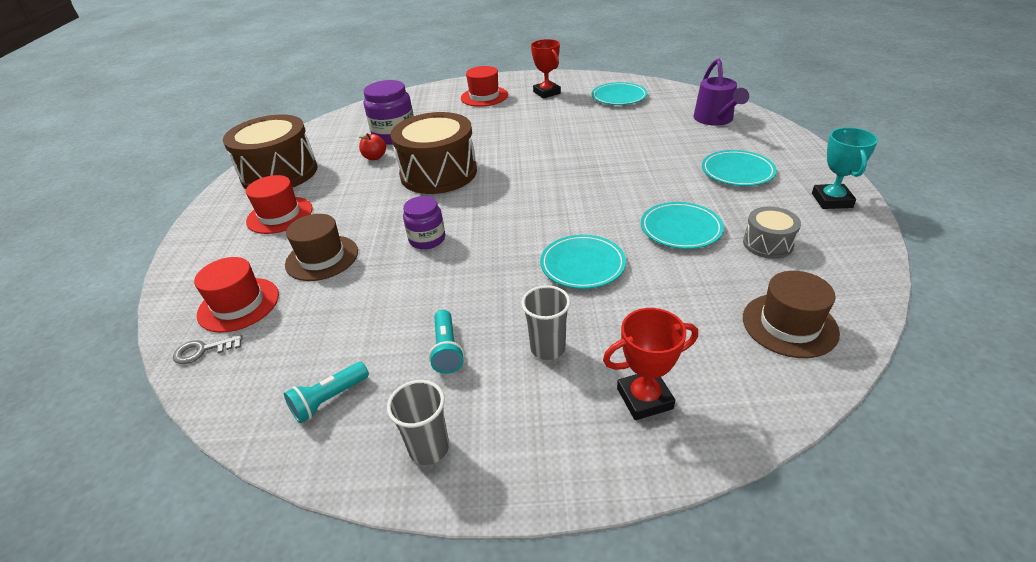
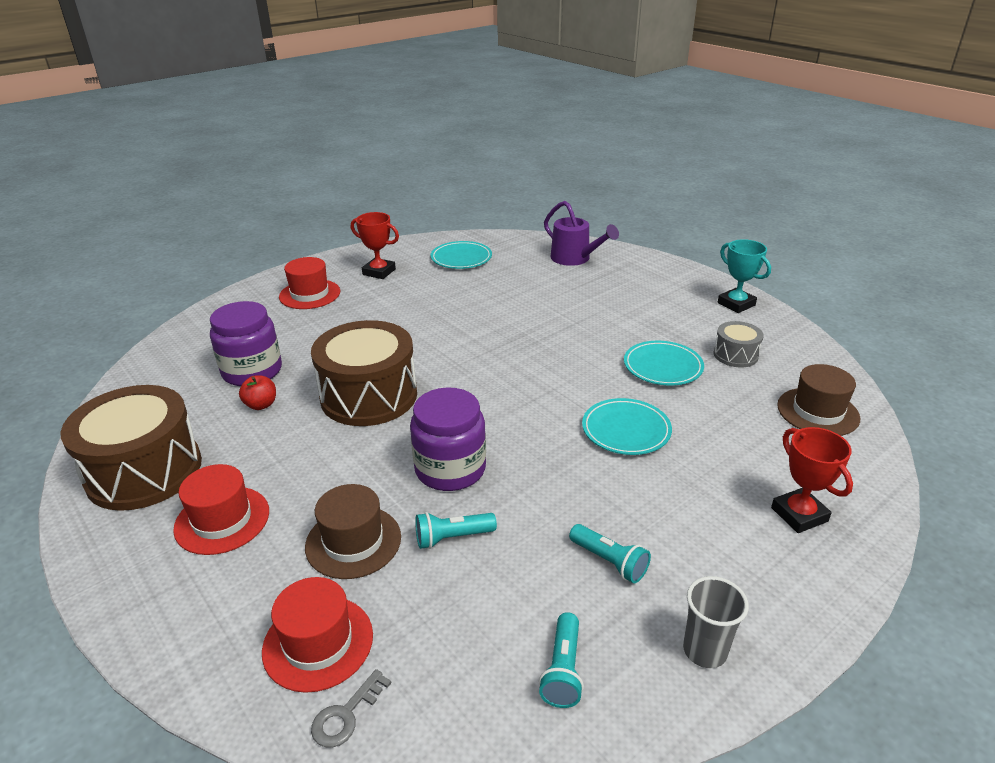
camera: 40 degrees left, 5 degrees down
(374, 283) = (452, 538): none -> turquoise flashlight
(427, 239) = (450, 469): purple jar -> purple jar, size x1.59
(548, 348) = (687, 514): grey cup -> none
(644, 398) = (799, 514): red trophy -> red trophy turned 60 degrees counterclockwise
(737, 172) = (646, 301): turquoise plate -> none

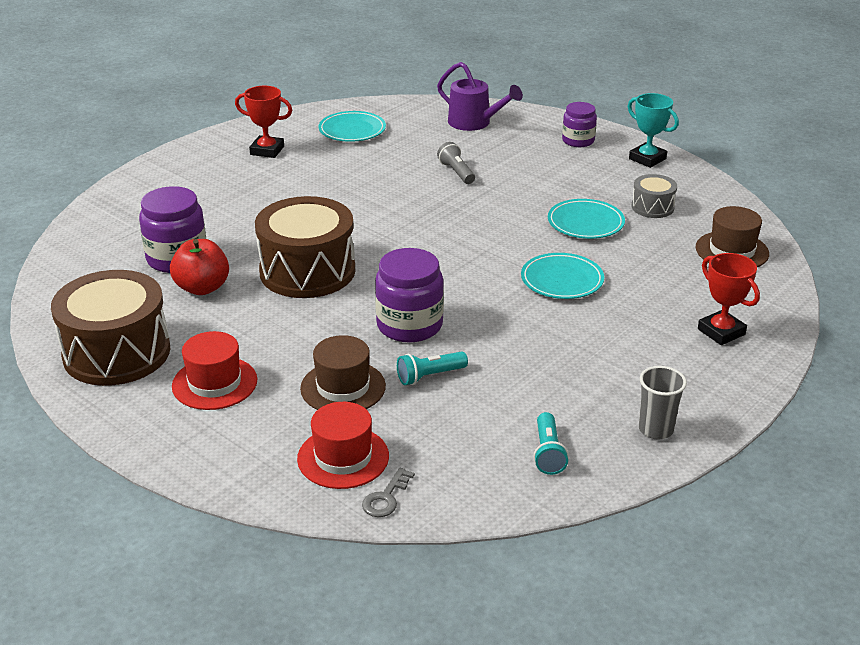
camera: 10 degrees left, 0 degrees up
(261, 405) = (202, 288): red apple -> red apple, size x1.63
(310, 294) = (201, 179): red hat -> none
(545, 304) = (456, 172): none -> grey flashlight
(609, 561) = (569, 380): turquoise flashlight -> none
(670, 282) = (578, 141): none -> purple jar

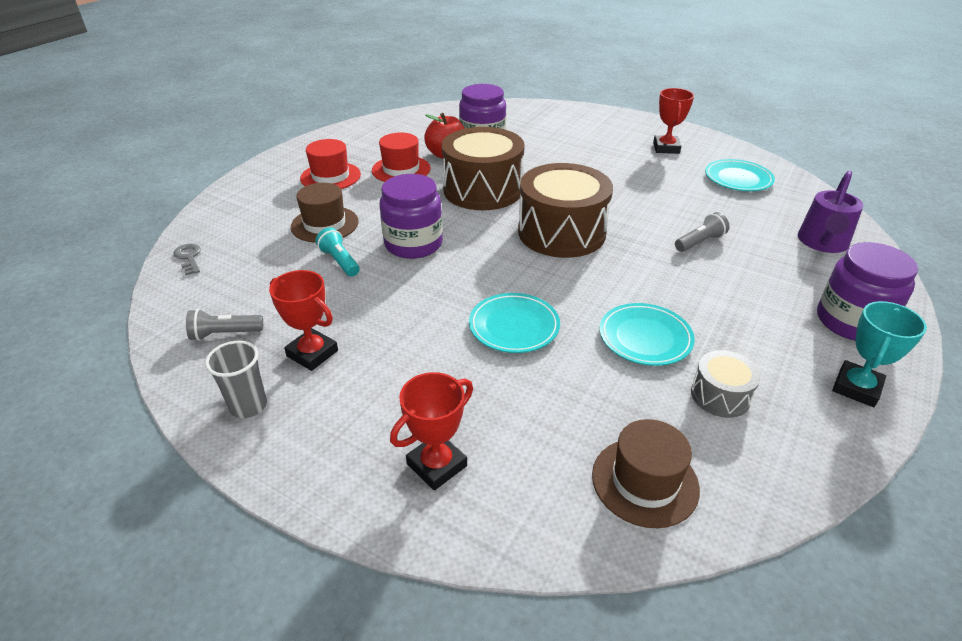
camera: 80 degrees right, 5 degrees up
(117, 353) = (364, 141): brown drum -> brown drum (561, 232)
(343, 457) = (239, 235): red hat -> red hat (401, 169)
(386, 498) = (189, 257): grey key -> grey key turned 45 degrees clockwise
(548, 453) = (225, 334): turquoise flashlight -> grey flashlight
(578, 141) = (851, 321): purple jar -> purple jar, size x1.59
(586, 393) = (312, 353): none -> red trophy

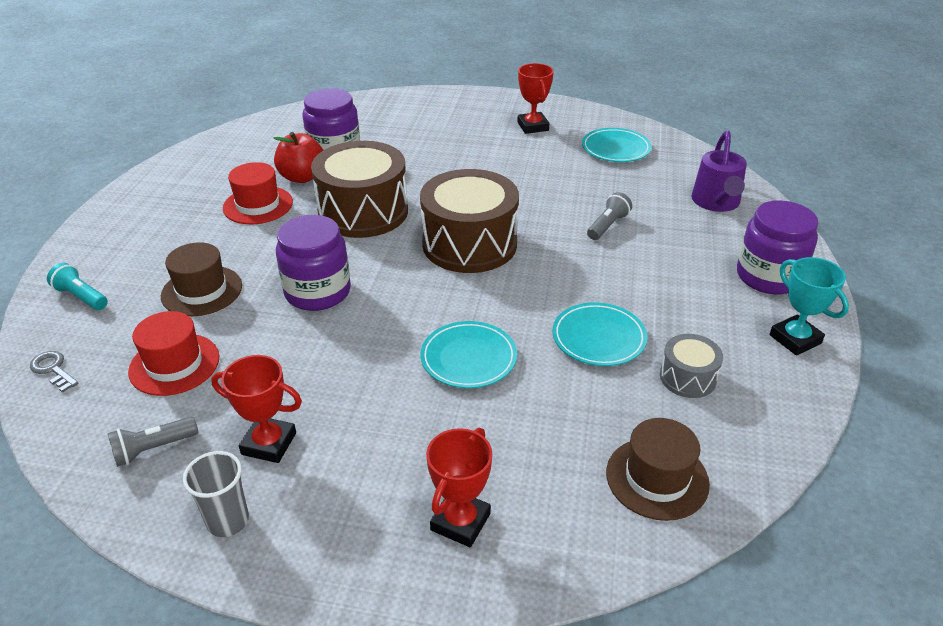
camera: 20 degrees left, 0 degrees up
(330, 176) = (177, 230): red hat -> red hat (174, 364)
(340, 261) = (243, 331): turquoise flashlight -> turquoise flashlight (81, 297)
(856, 388) = (795, 339): turquoise trophy -> turquoise trophy turned 45 degrees counterclockwise

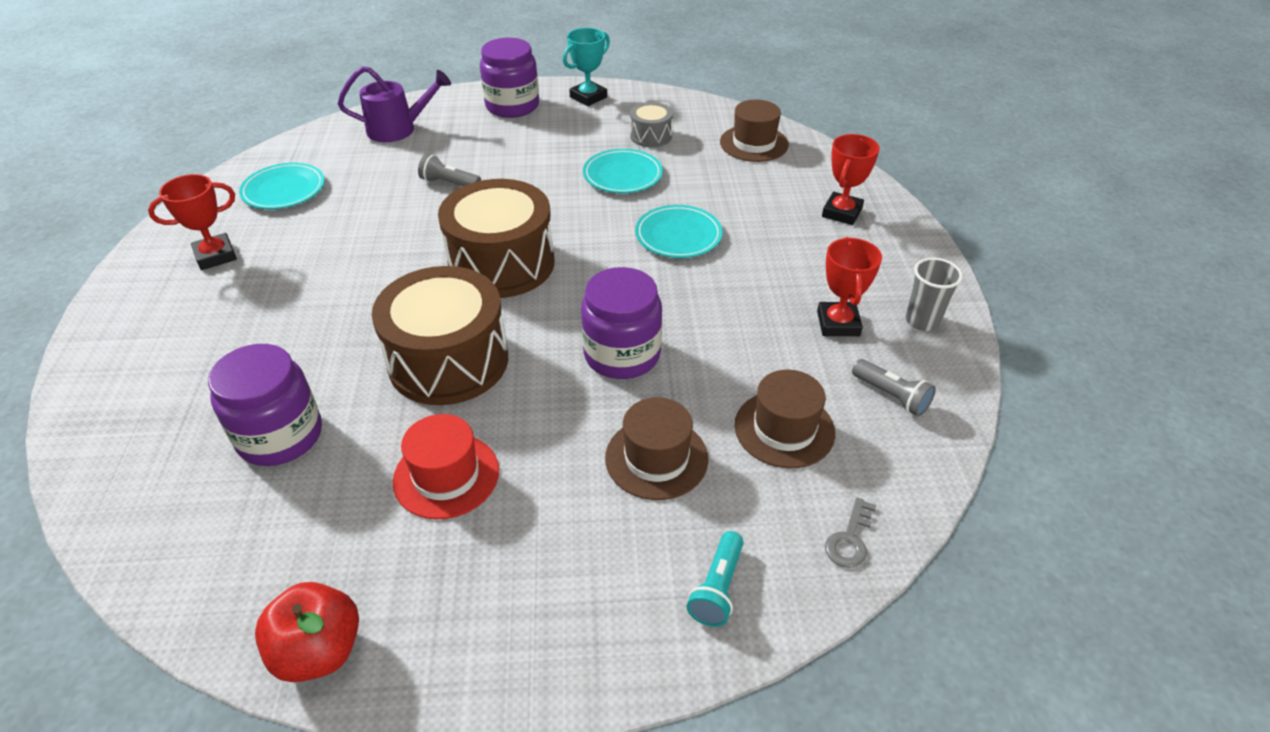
camera: 105 degrees left, 5 degrees up
(174, 364) = (784, 429): red hat -> brown hat
(302, 177) = (360, 450): red apple -> red apple (319, 651)
(460, 522) = (842, 213): red trophy -> red trophy turned 75 degrees counterclockwise

